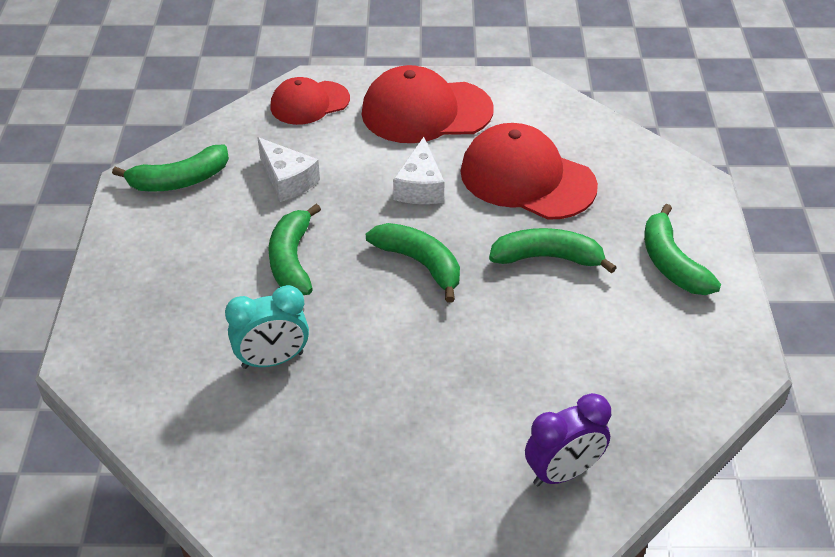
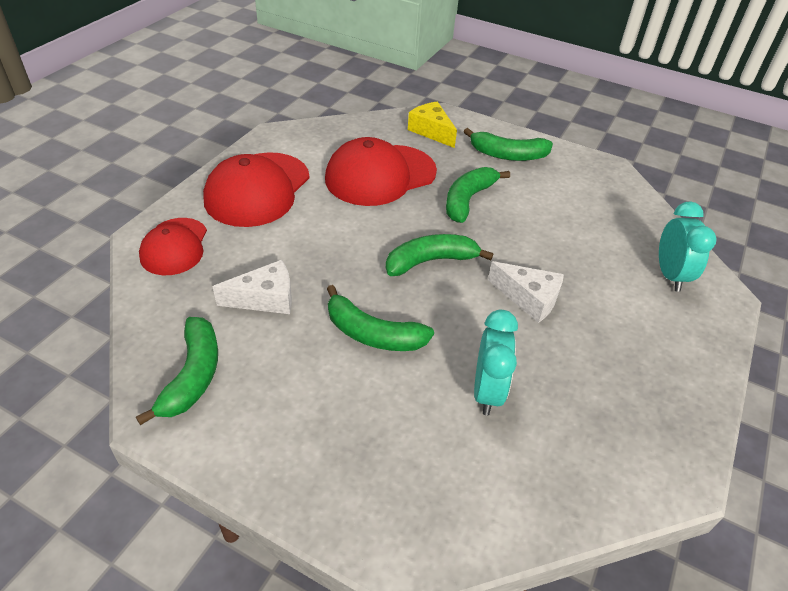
camera: 65 degrees left, 0 degrees up
(420, 187) = (343, 227): white cheese -> white cheese (529, 298)
(563, 472) = (670, 275): purple clock -> turquoise clock
(652, 186) = (431, 131): none -> yellow cheese

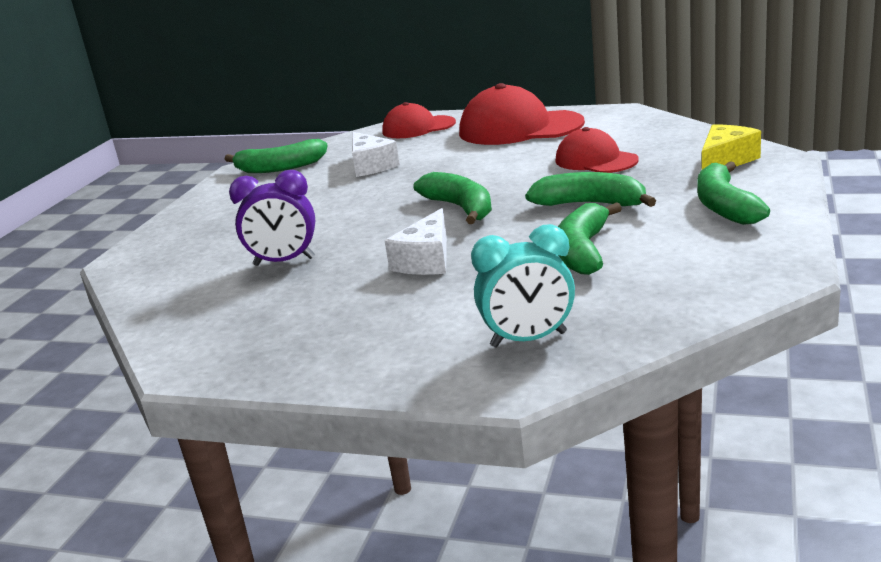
camera: 85 degrees right, 20 degrees down
(373, 334) = (343, 207): green banana -> green banana (583, 251)
(380, 175) = (596, 160): red cap -> red cap, size x0.62
(487, 391) = (284, 262): turquoise clock -> purple clock

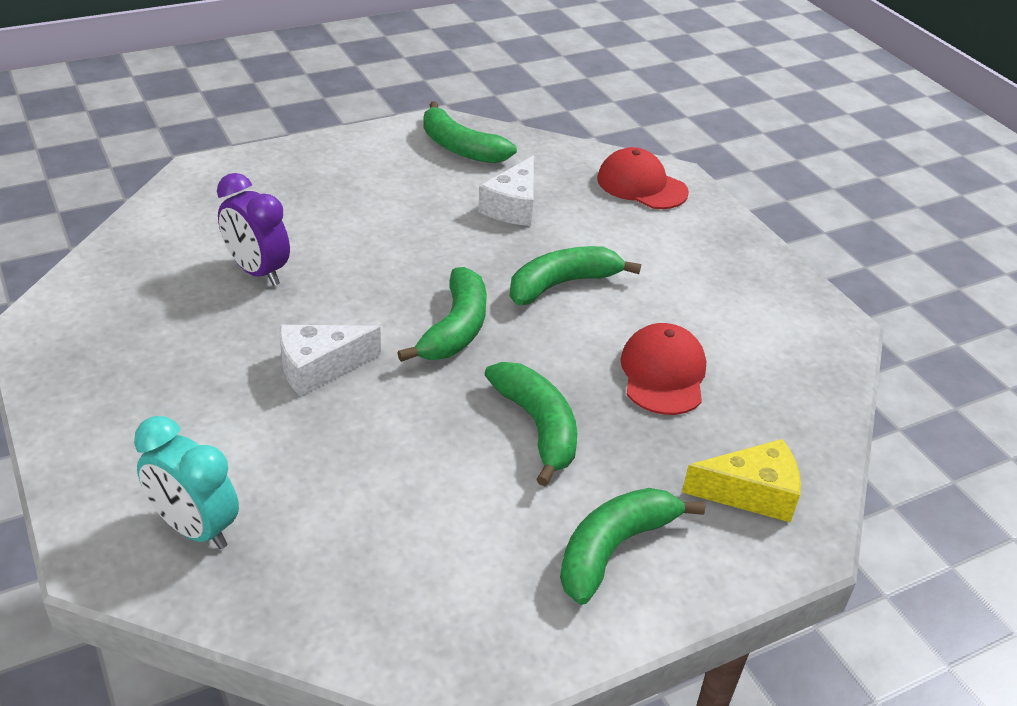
camera: 40 degrees right, 15 degrees up
(520, 128) = (706, 265): red cap -> none
(583, 251) = (413, 477): green banana -> green banana (562, 284)

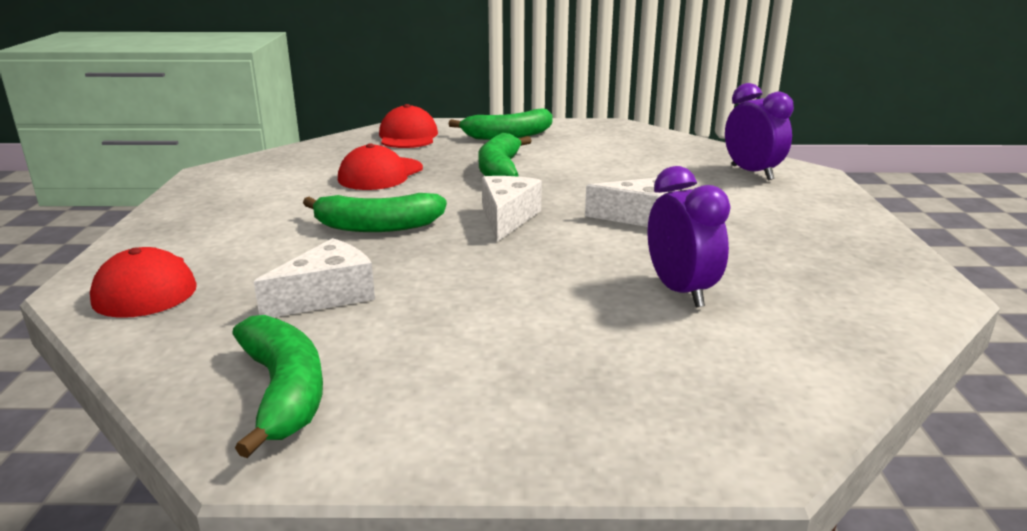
camera: 150 degrees left, 15 degrees down
(195, 528) = (752, 173): turquoise clock -> purple clock
(456, 328) = (507, 218): green banana -> white cheese
(751, 493) = (408, 136): yellow cheese -> red cap

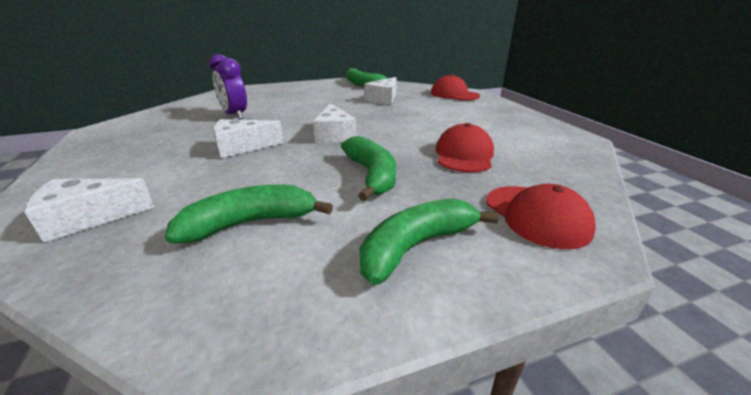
camera: 160 degrees right, 5 degrees up
(377, 226) = (404, 121): green banana -> green banana (250, 223)
(752, 173) = (88, 218): purple clock -> white cheese

